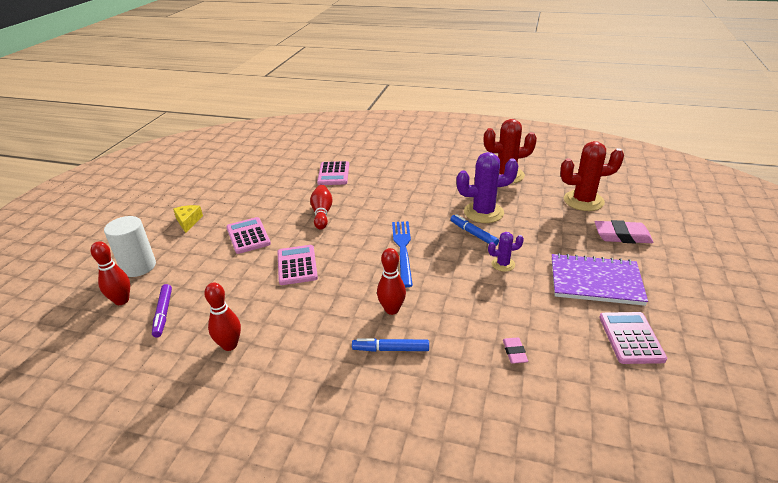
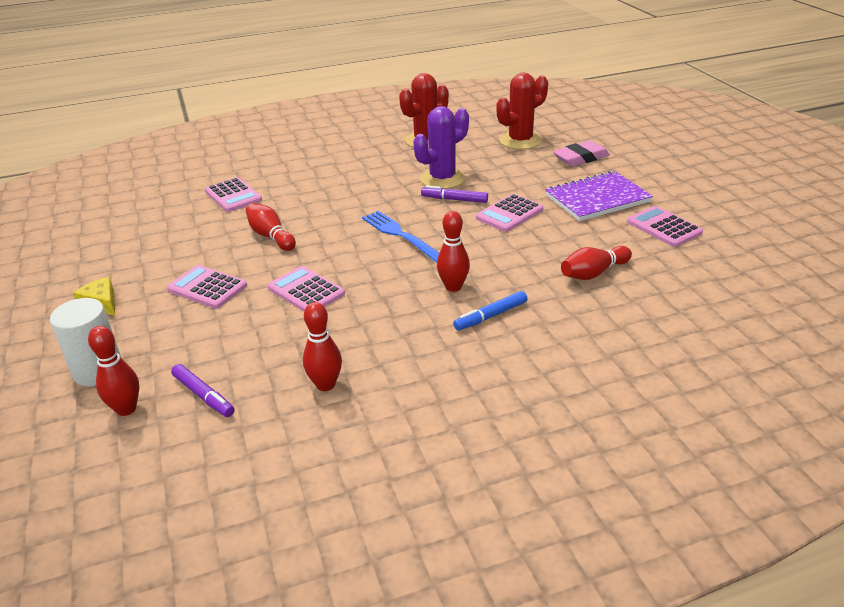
camera: 35 degrees left, 0 degrees up
(473, 234) = (454, 199): blue marker -> purple marker
(503, 264) = (509, 214): purple cactus -> pink calculator
(514, 352) = (593, 273): pink eraser -> red bowling pin

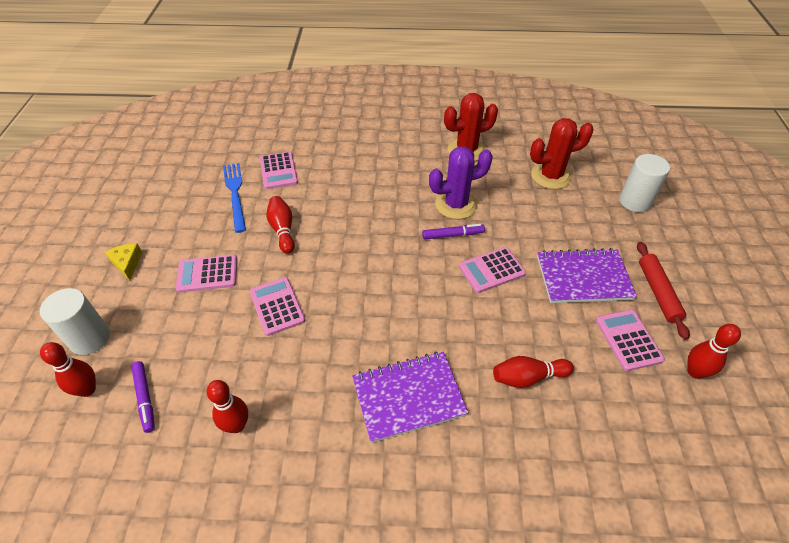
camera: 20 degrees right, 15 degrees up
(207, 288) = (207, 274): pink calculator -> pink calculator turned 60 degrees counterclockwise
(402, 236) = (385, 267): blue fork -> blue fork (235, 194)
(453, 287) = (396, 347): red bowling pin -> red bowling pin (695, 372)
(454, 199) = (453, 235): purple marker -> purple marker turned 135 degrees clockwise
(490, 316) = (408, 397): blue marker -> purple notebook
(580, 158) = (596, 216): pink eraser -> none
(608, 141) = (635, 201): none -> white cylinder
(668, 192) = (658, 292): none -> red rolling pin

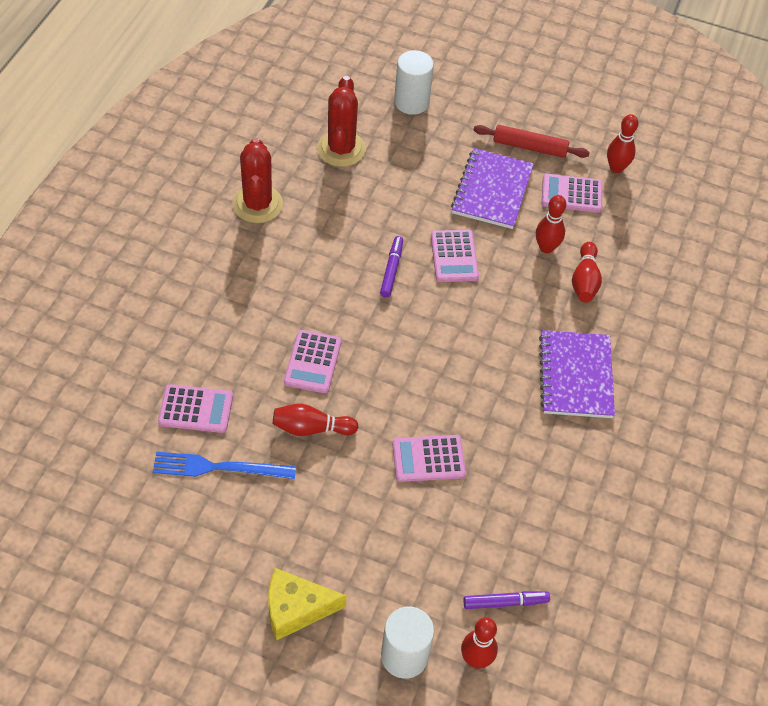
camera: 75 degrees left, 5 degrees up
(127, 263) = (296, 609): yellow cheese -> yellow cheese, size x1.56
(207, 274) = (351, 520): pink calculator -> pink calculator (313, 362)
(237, 425) = (562, 522): red bowling pin -> red bowling pin (546, 248)
(456, 204) = (346, 249): purple cactus -> none

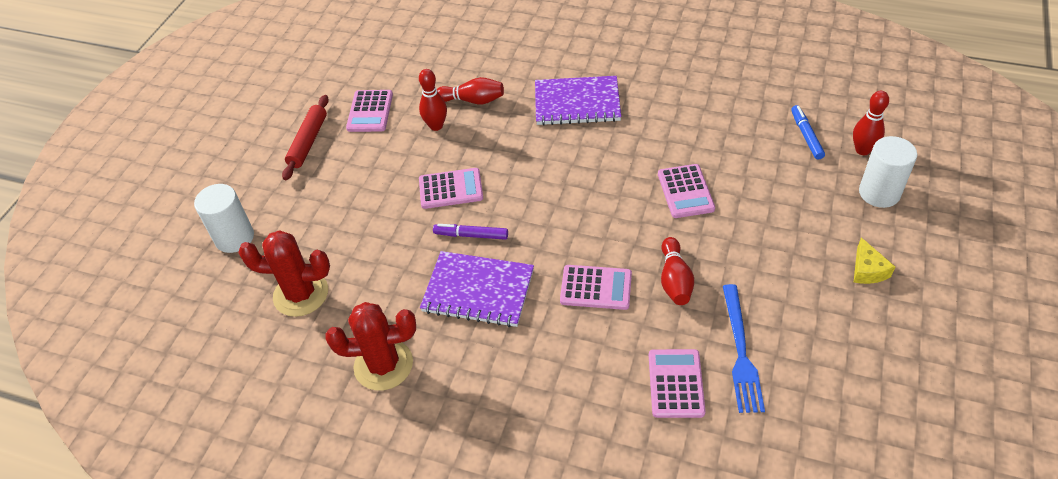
camera: 85 degrees left, 5 degrees down
(296, 609) = (867, 270): yellow cheese -> yellow cheese, size x0.64
(492, 190) = (365, 166): purple notebook -> purple notebook (478, 291)
(505, 602) = (806, 136): purple marker -> blue marker
(616, 168) = (338, 84): red bowling pin -> none

